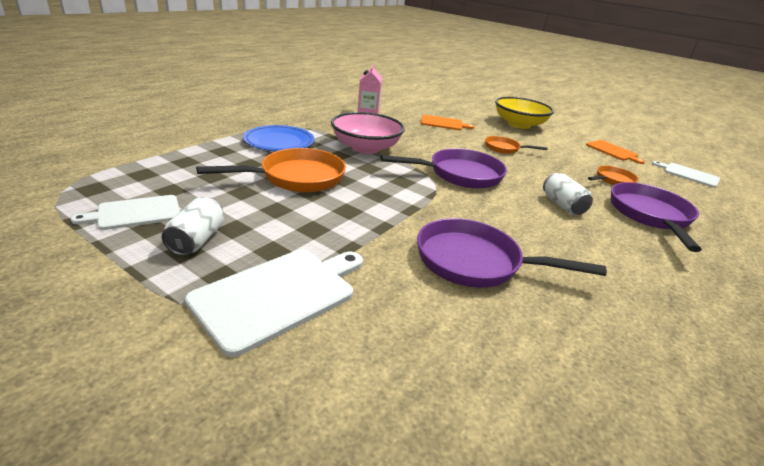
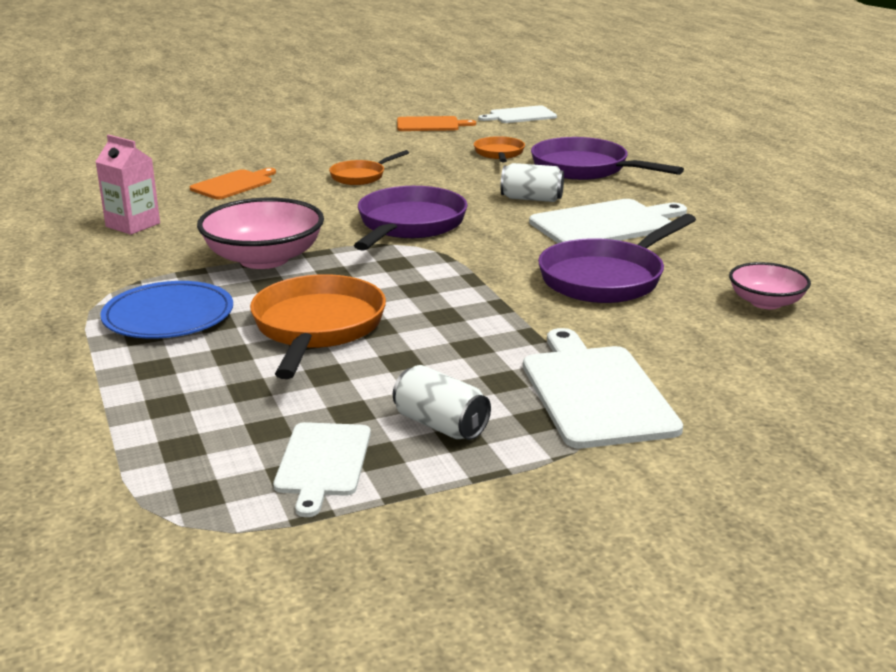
camera: 55 degrees left, 5 degrees down
(519, 124) = (294, 142): yellow bowl -> none
(535, 365) = (766, 302): none -> pink bowl
(569, 243) = (606, 224): none -> white cutting board

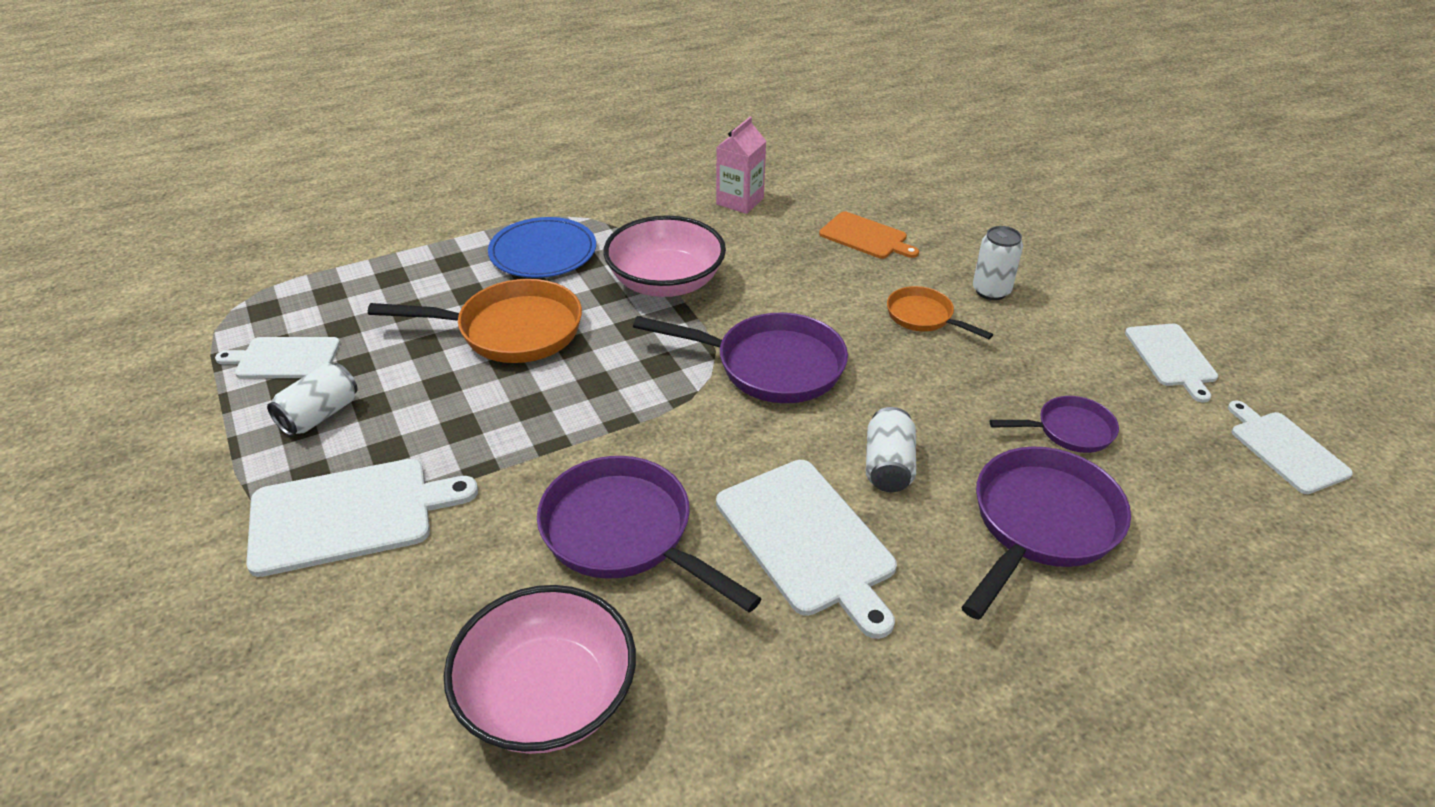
camera: 85 degrees right, 15 degrees up
(335, 156) = (991, 291): none -> white can
(430, 124) = (1172, 358): orange cutting board -> white cutting board
(499, 154) = (1069, 430): orange pan -> purple pan
(766, 302) = (547, 696): pink bowl -> pink bowl, size x1.72

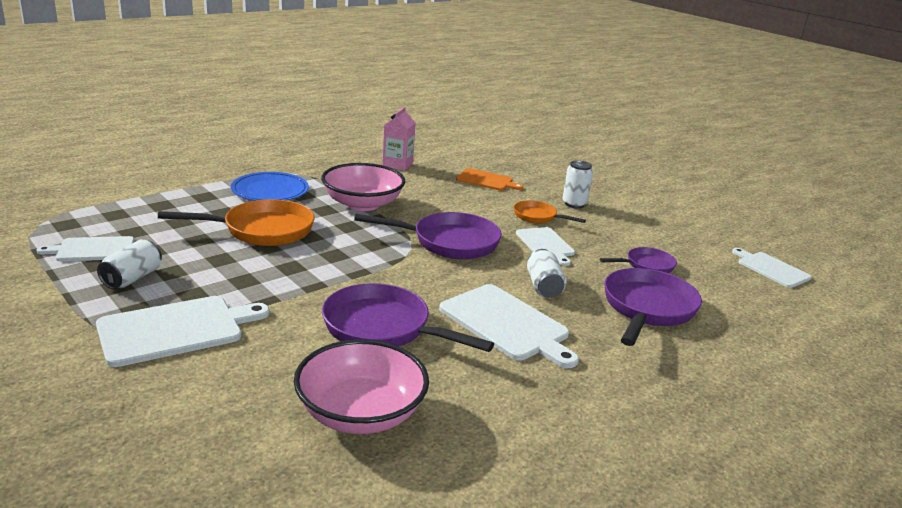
camera: 15 degrees left, 15 degrees down
(1172, 358) = (692, 231): white cutting board -> white cutting board (545, 244)

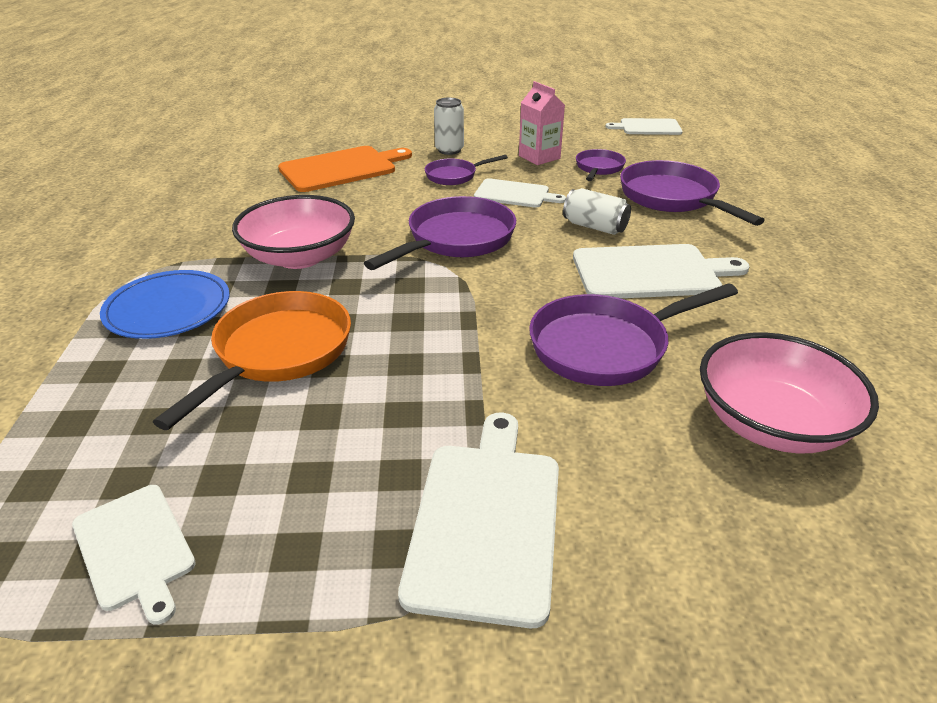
camera: 50 degrees left, 10 degrees up
(92, 249) = (135, 549): white cutting board -> white cutting board turned 60 degrees counterclockwise
(132, 278) = (289, 525): white can -> none
(397, 164) = (228, 199): pink carton -> pink carton (539, 157)
(486, 180) = (342, 168): orange cutting board -> orange cutting board, size x1.60
(537, 217) = (454, 176): orange pan -> purple pan

